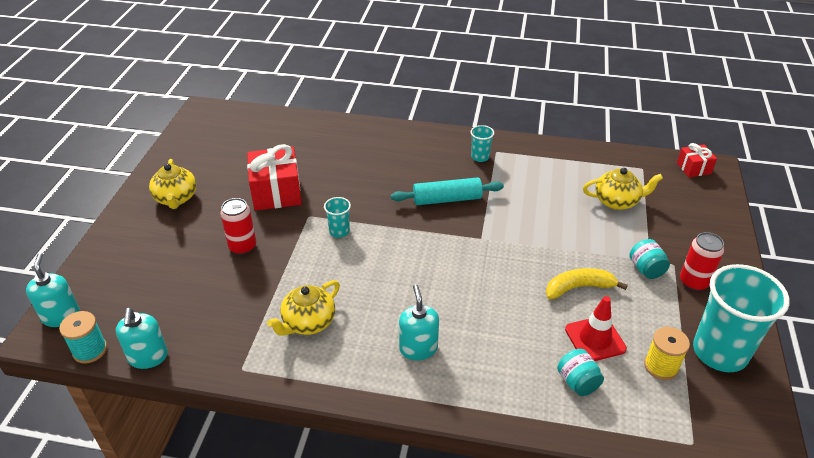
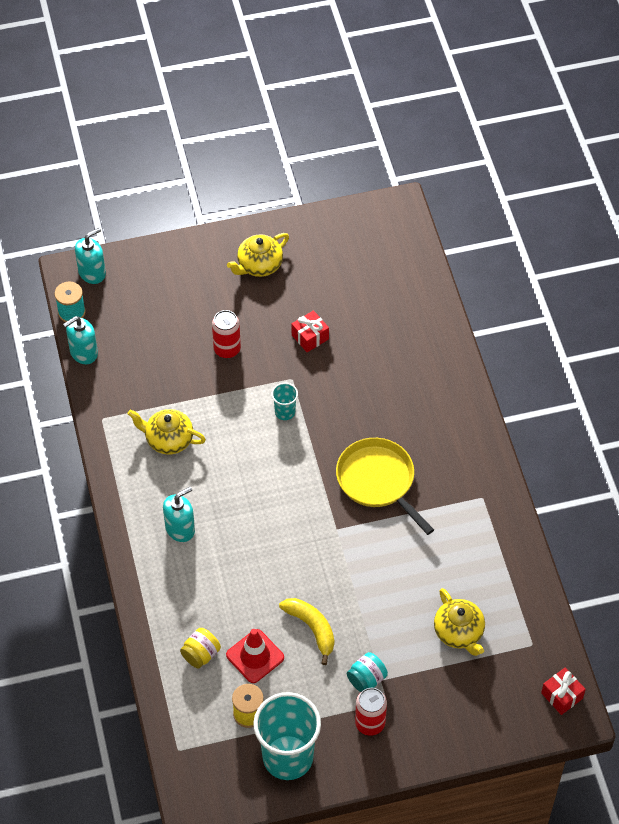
camera: 65 degrees right, 15 degrees up
(276, 192) = (310, 337): red gift -> red gift, size x0.55
(447, 199) = (378, 481): turquoise rolling pin -> yellow pan
(480, 157) = (463, 486): turquoise cup -> none
(577, 382) = (201, 654): turquoise jar -> yellow jar

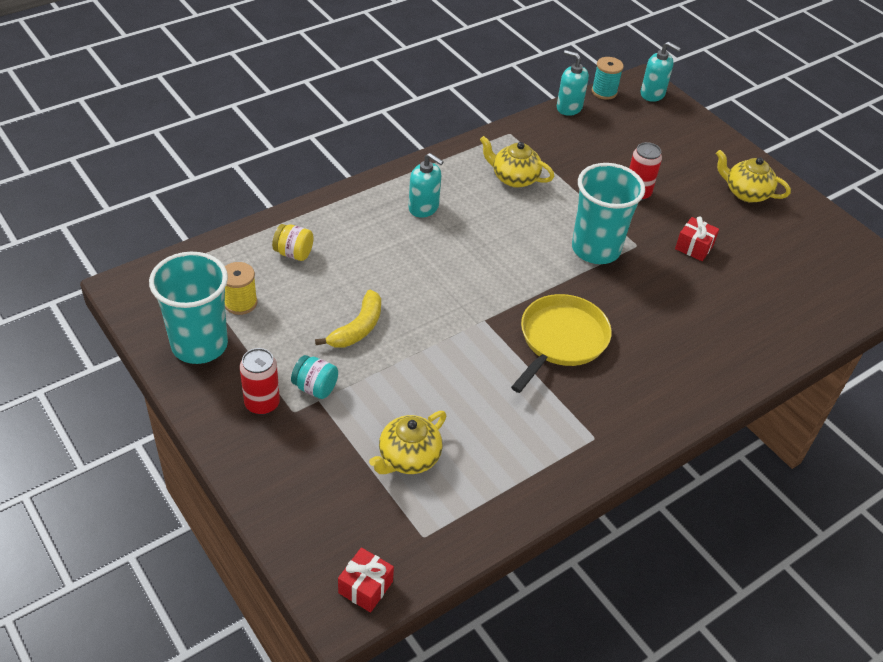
camera: 65 degrees right, 10 degrees down
(168, 439) = (514, 178): yellow teapot -> yellow teapot turned 60 degrees counterclockwise
(255, 656) = (307, 292): red traffic cone -> none
(285, 412) = (595, 249): turquoise cup -> turquoise cup, size x2.24

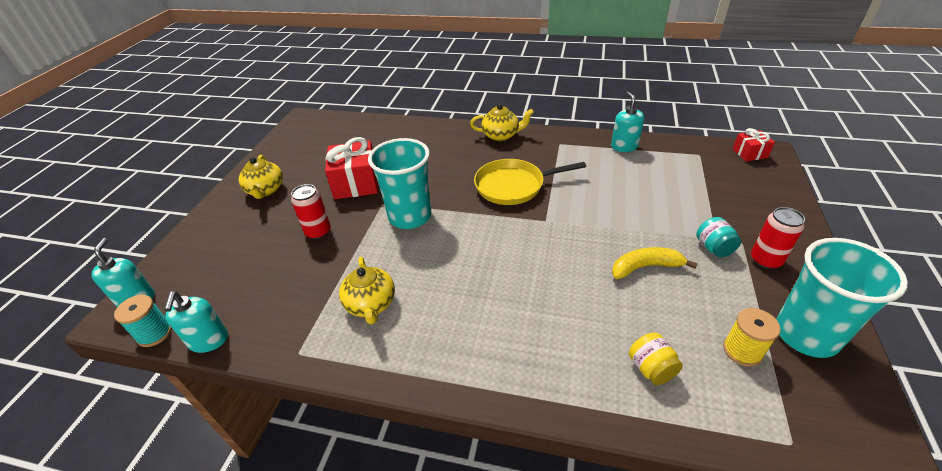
camera: 125 degrees left, 5 degrees down
(408, 458) = (677, 184): yellow teapot -> yellow teapot (501, 135)
(424, 208) = (480, 331): turquoise soap dispenser -> turquoise soap dispenser (624, 146)
(694, 247) = (356, 183): red gift -> red gift, size x1.83

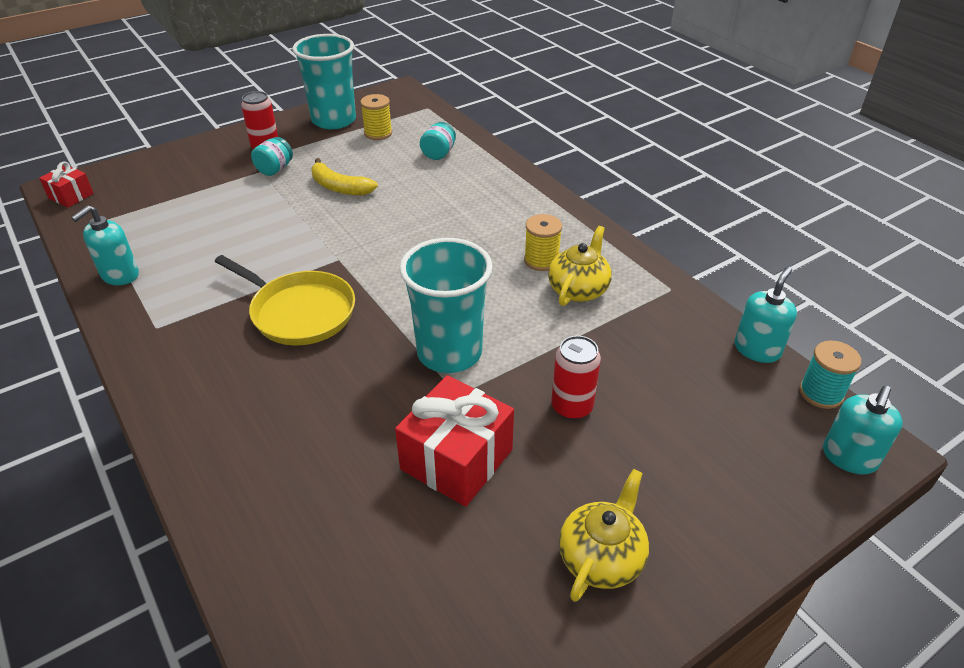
camera: 140 degrees left, 0 degrees up
(420, 310) = (541, 260): none -> yellow spool
(501, 135) = (176, 396): yellow teapot -> none
(651, 368) = (438, 153): yellow jar -> turquoise jar

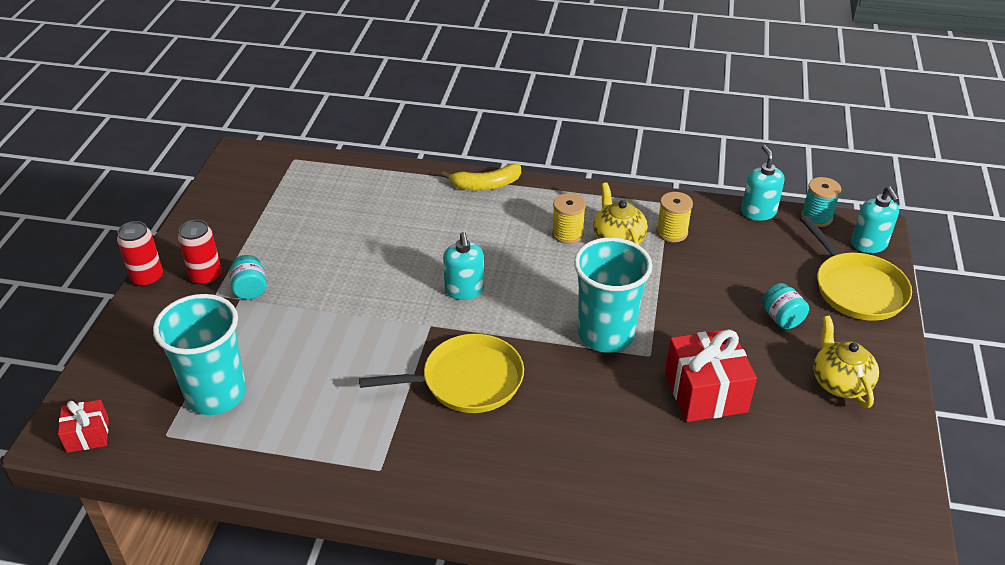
camera: 45 degrees left, 0 degrees up
(120, 275) = (274, 459): turquoise soap dispenser -> turquoise soap dispenser (464, 290)
(334, 120) = (227, 216): turquoise cup -> turquoise cup (216, 394)
(339, 187) = (334, 270): yellow banana -> yellow banana (486, 185)
(378, 133) = (288, 205): yellow spool -> yellow spool (672, 232)
(438, 153) = (368, 195): turquoise jar -> turquoise jar (781, 318)
(572, 407) = (718, 315): red can -> red can (147, 278)
(764, 488) = (857, 289): none -> yellow pan

